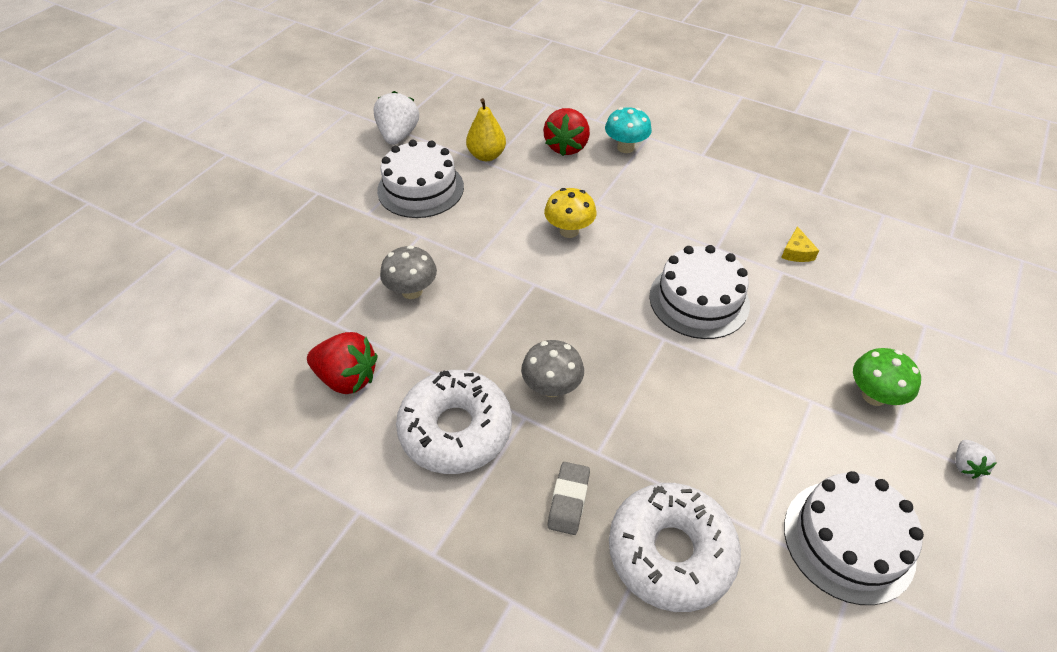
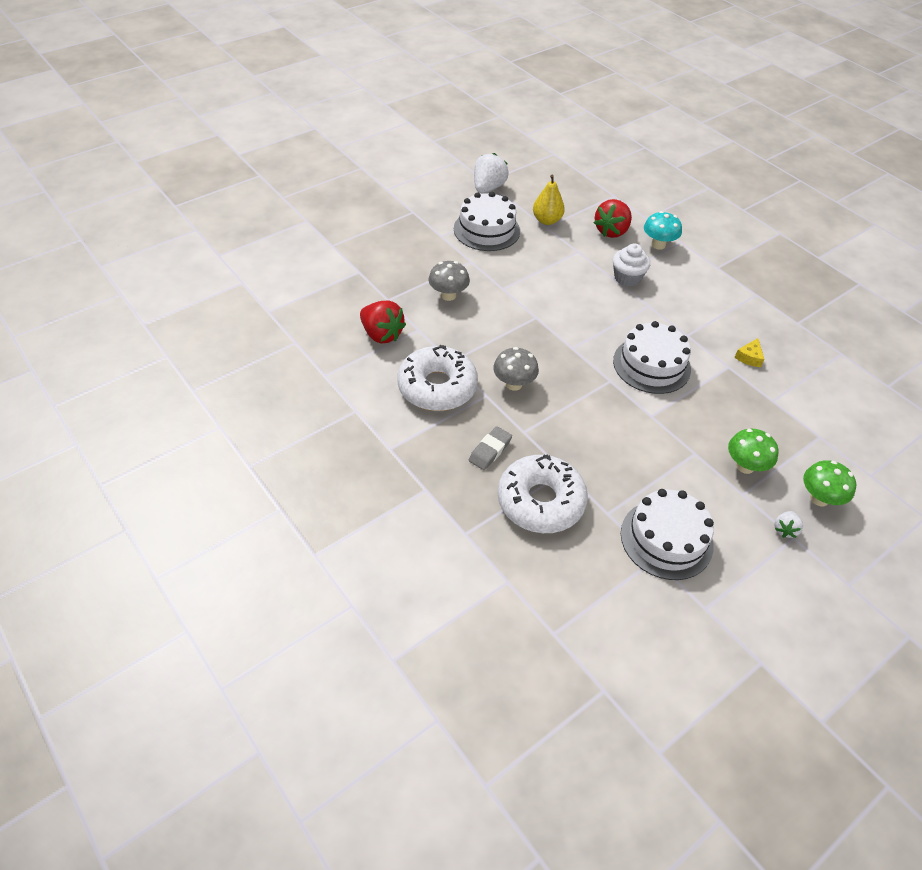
camera: 20 degrees right, 0 degrees up
(569, 231) = (580, 290): yellow mushroom -> none
(613, 198) = (627, 278): none -> white cupcake
(974, 406) = (819, 498): none -> green mushroom

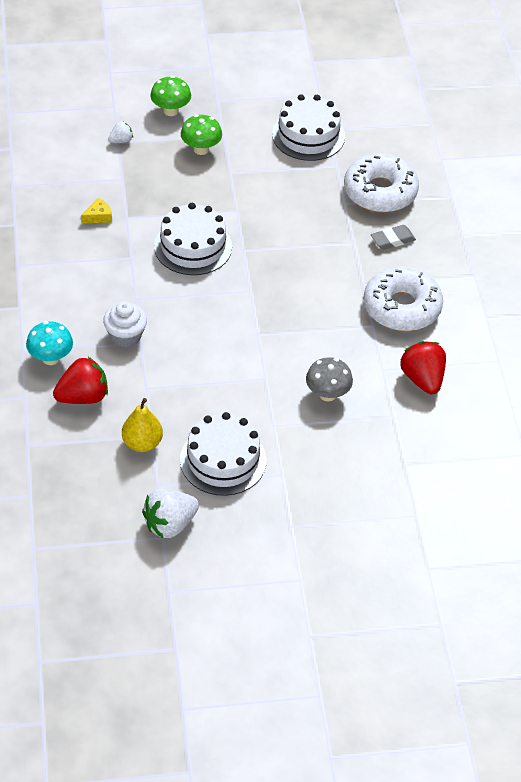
camera: 150 degrees left, 0 degrees up
(514, 384) = (331, 282): grey mushroom -> none
(784, 529) = (218, 106): white strawberry -> white strawberry (121, 140)

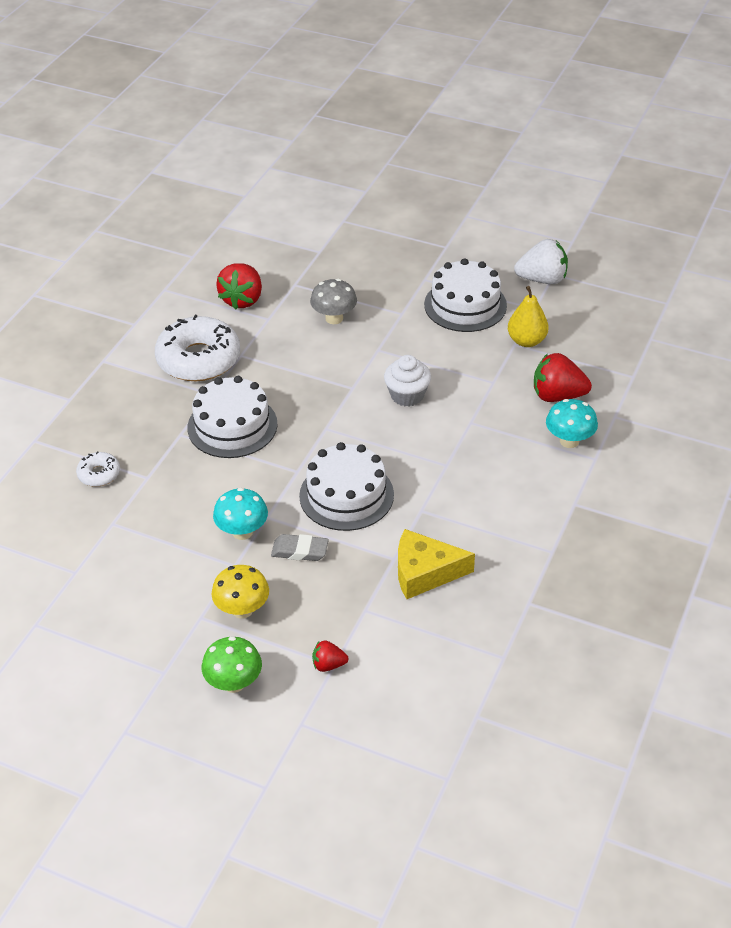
camera: 145 degrees left, 5 degrees down
(98, 216) = (425, 572): yellow cheese -> yellow cheese, size x1.93
(121, 140) = (328, 665): white strawberry -> red strawberry
(125, 335) = (481, 434): white cupcake -> white cupcake (407, 395)
(201, 149) = (242, 609): green mushroom -> yellow mushroom
(244, 194) = (242, 532): none -> turquoise mushroom
(308, 135) = (104, 574): white cake -> white cake (232, 426)
(380, 192) = (99, 474): white donut -> white donut, size x0.47
(392, 240) = (140, 421): grey eraser -> grey eraser (300, 551)

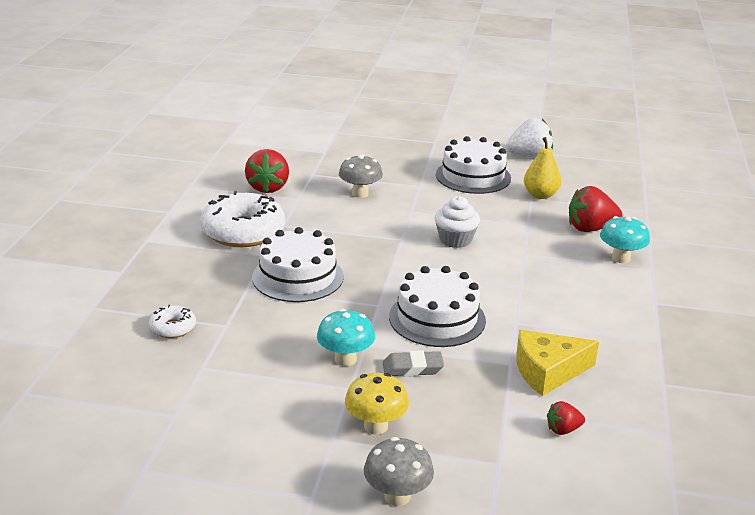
camera: 15 degrees left, 15 degrees down
(234, 683) = (397, 496): green mushroom -> grey mushroom
(328, 665) = (493, 464): red strawberry -> red strawberry (563, 430)

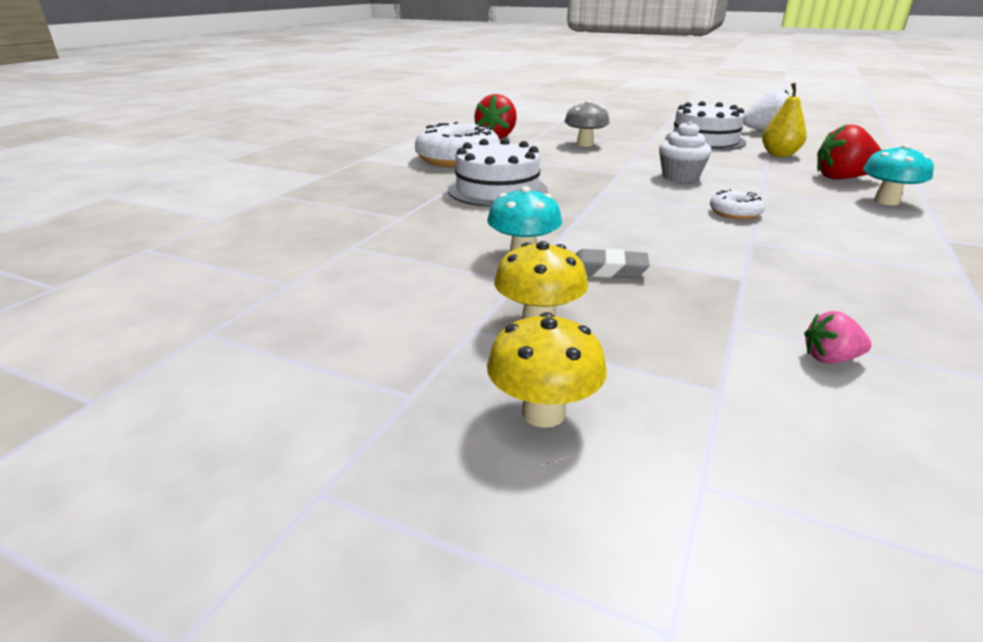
camera: 15 degrees right, 0 degrees up
(173, 328) = (343, 214): white donut -> white donut (735, 213)
(397, 496) = (543, 413): grey mushroom -> yellow mushroom
(437, 318) = (648, 230): white cake -> none
(548, 371) = (799, 290): yellow cheese -> none
(563, 430) = (830, 358): red strawberry -> pink strawberry

